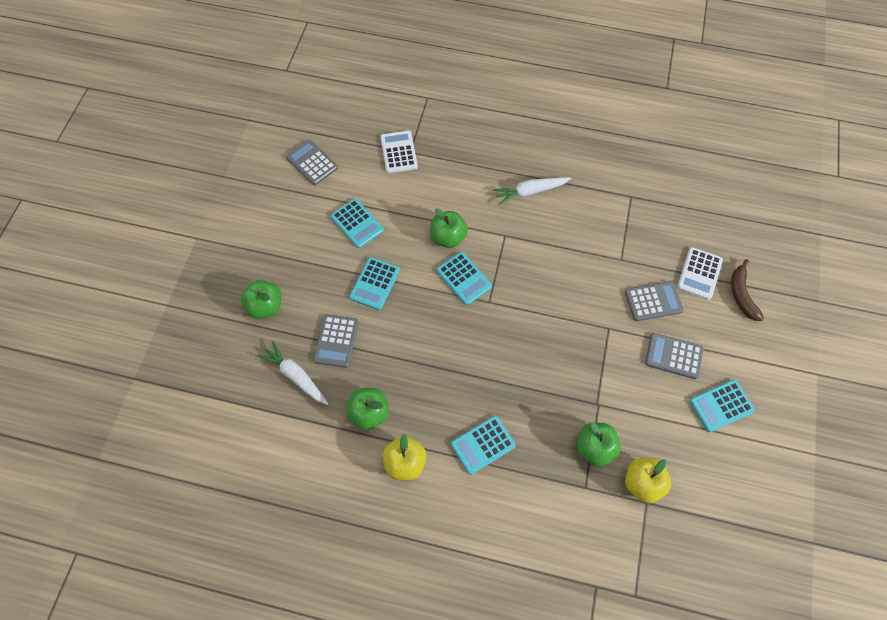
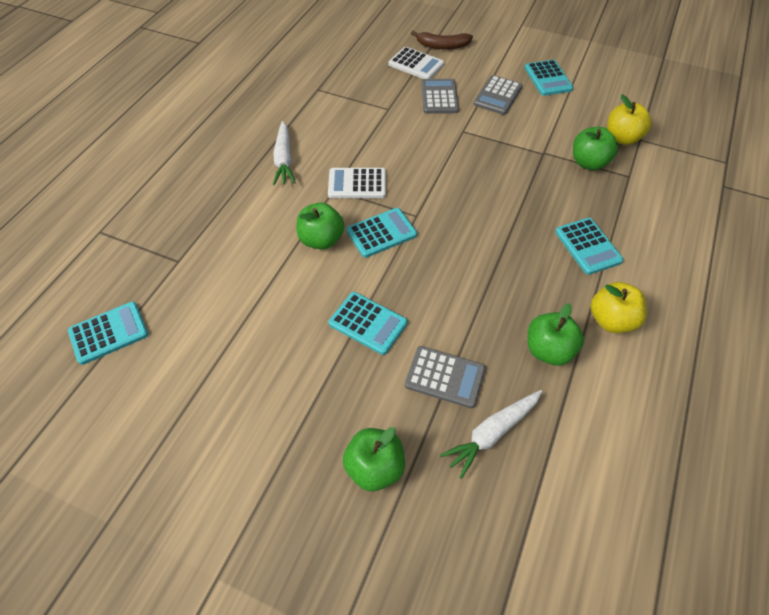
camera: 80 degrees left, 10 degrees down
(312, 163) = (142, 381): grey calculator -> none
(357, 223) = (269, 333): turquoise calculator -> turquoise calculator (109, 333)
(399, 152) = (173, 273): white calculator -> white calculator (357, 184)

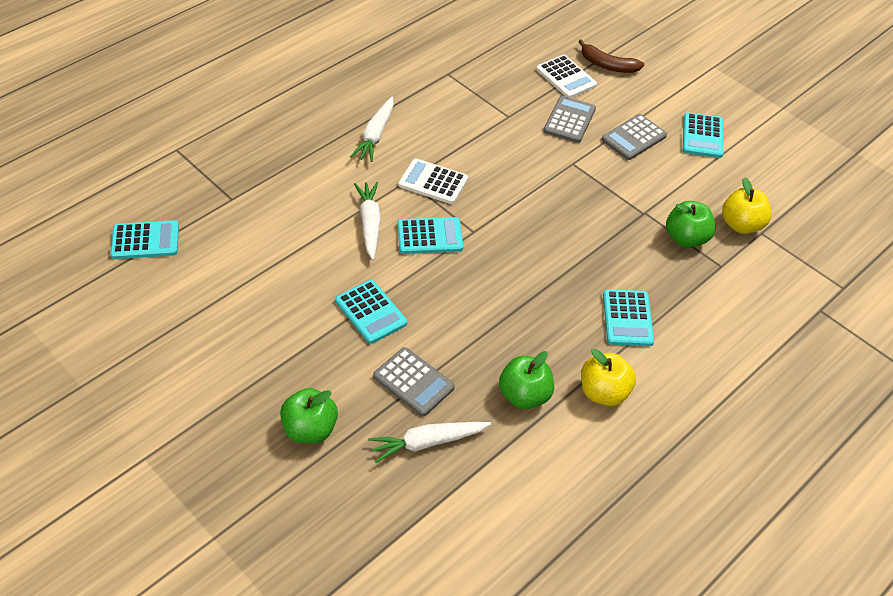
camera: 20 degrees right, 5 degrees down
(321, 240) = (369, 223): green apple -> white carrot

